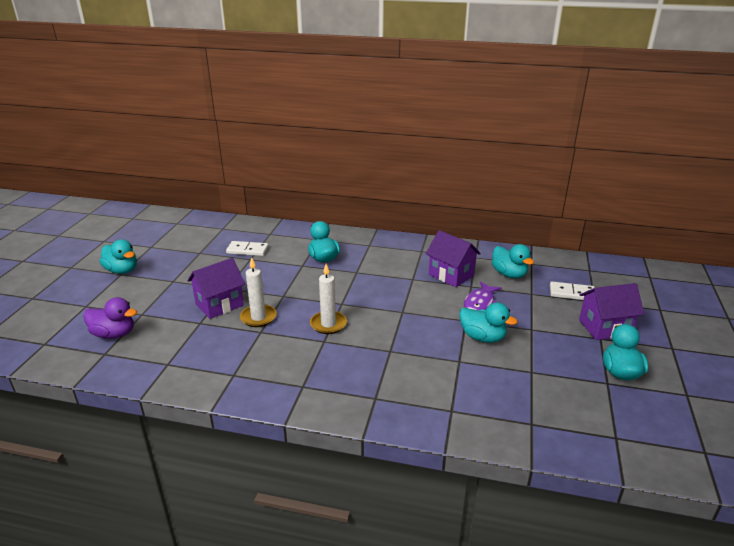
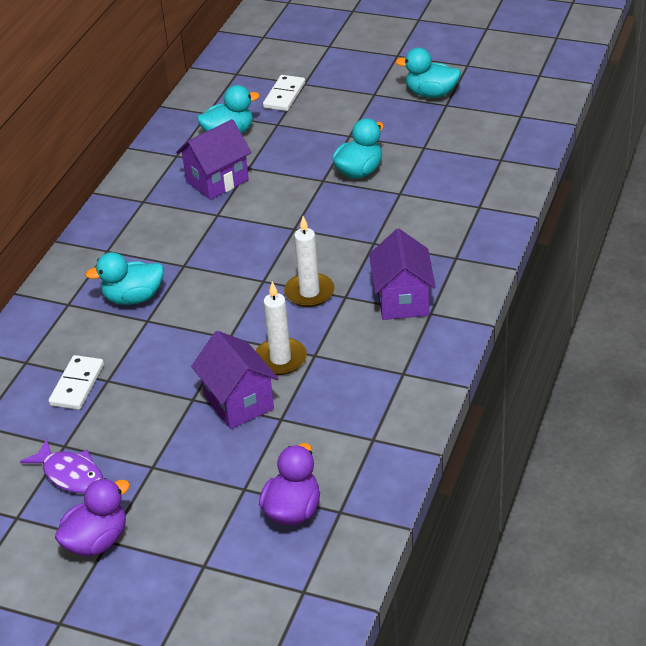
camera: 80 degrees left, 10 degrees up
(122, 270) = (97, 541): turquoise duck -> purple duck
(480, 303) = (288, 165): purple fish -> purple fish (70, 474)
(605, 327) = (356, 87): purple house -> purple house (402, 300)

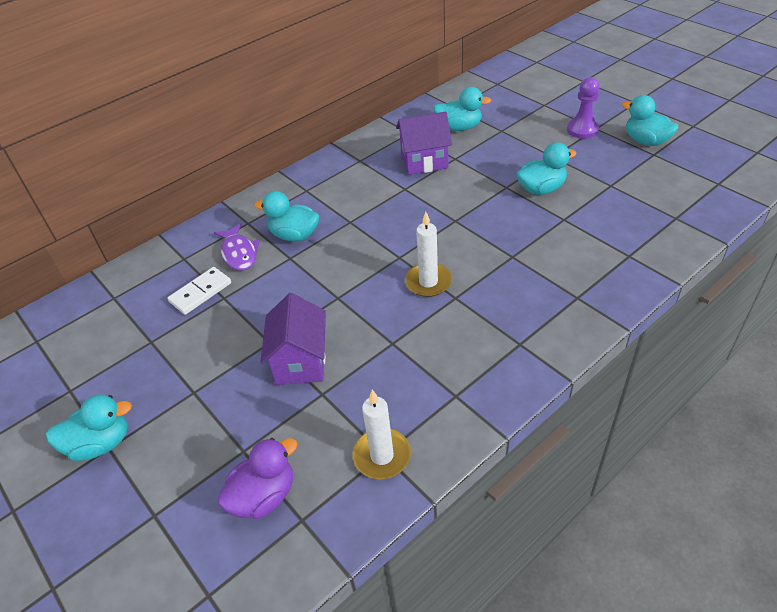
camera: 30 degrees right, 5 degrees up
(70, 474) = (133, 370): purple fish -> purple fish (239, 253)
(97, 541) = (100, 443): purple duck -> turquoise duck
(280, 359) = (362, 335): white candle -> white candle (382, 456)
(284, 95) = (522, 110): white domino -> none
(361, 99) = (582, 130): none -> purple pawn
(402, 300) = (502, 321): purple house -> none

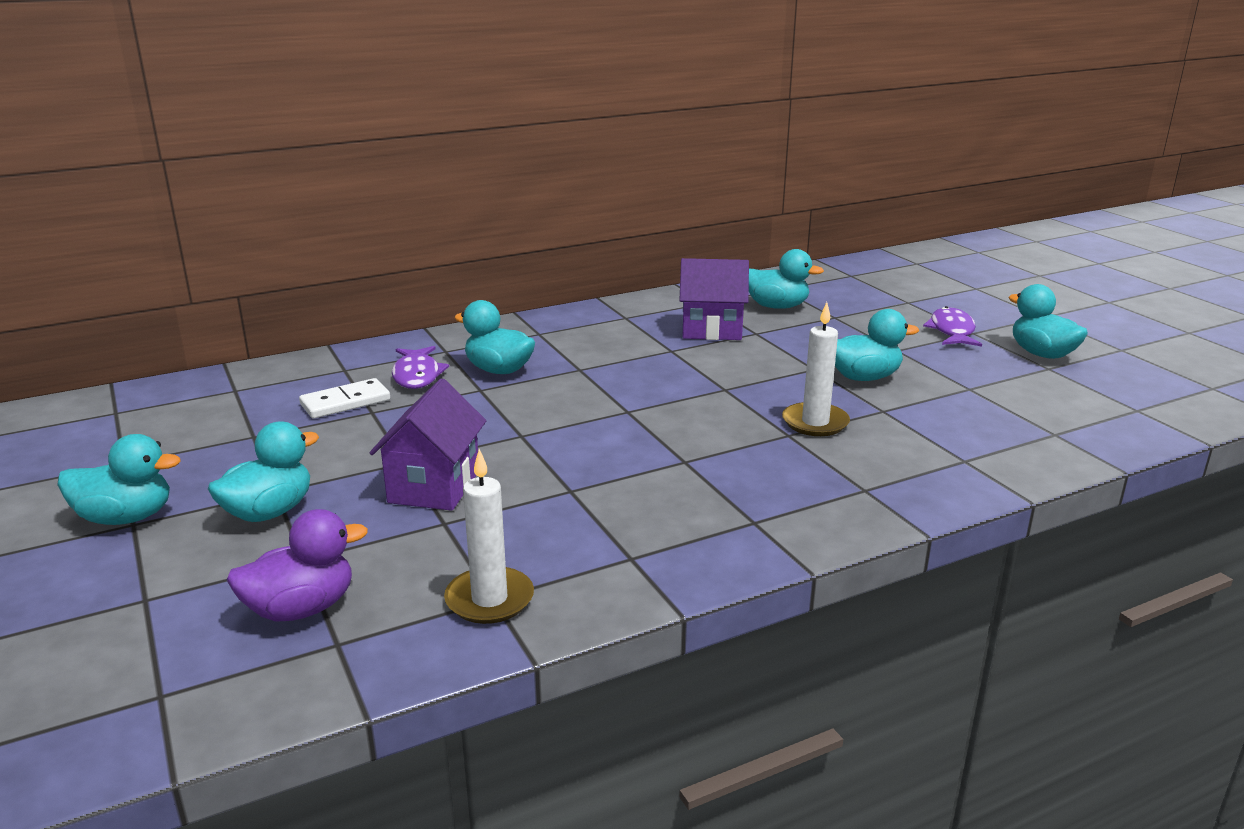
camera: 10 degrees right, 20 degrees down
(199, 413) = (269, 512): none -> turquoise duck
(428, 282) = (654, 440): white candle -> white candle (815, 422)
(582, 130) = (952, 331): purple pawn -> purple fish

